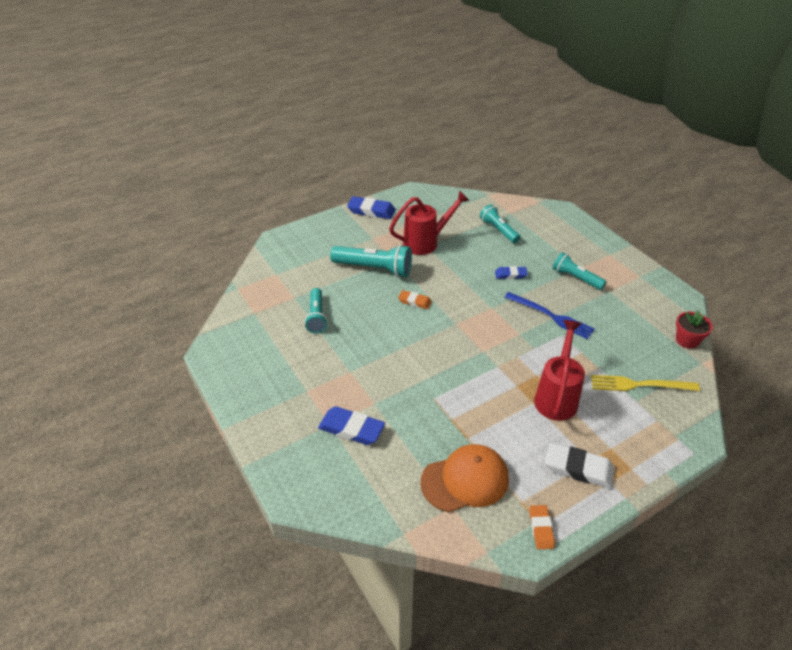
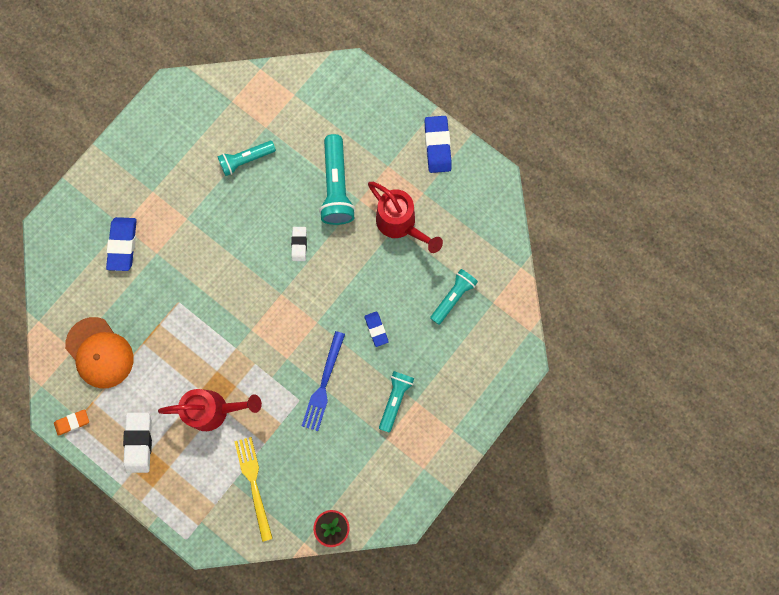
camera: 70 degrees right, 35 degrees up
(415, 301) = (299, 244): orange eraser -> white eraser

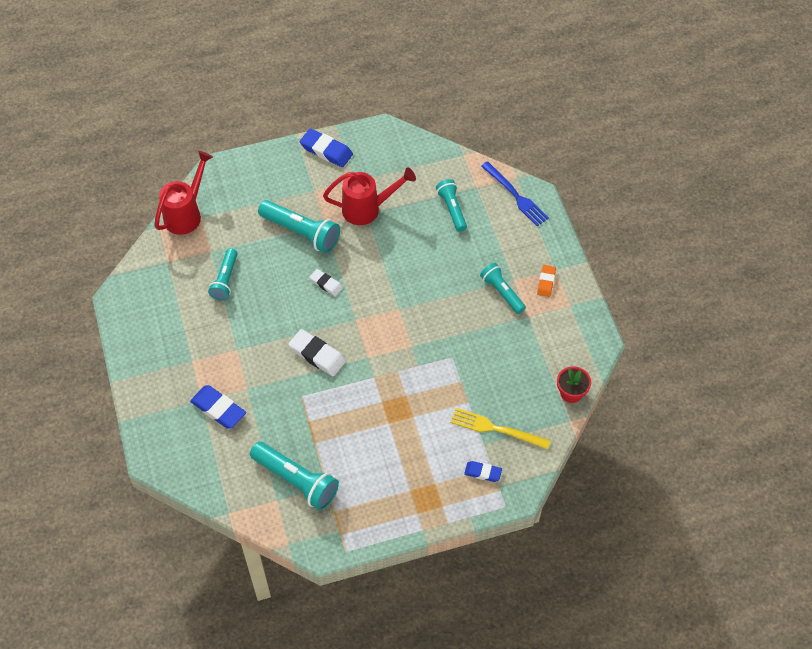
camera: 55 degrees left, 20 degrees down
(72, 422) = (339, 537): orange eraser -> orange eraser (546, 282)
(99, 353) = (296, 480): orange cap -> turquoise flashlight
(139, 442) = (397, 494): white eraser -> white eraser (317, 355)
(215, 410) = (413, 422): red watering can -> red watering can (186, 213)
(323, 384) = (452, 333): blue fork -> blue fork (515, 196)
(376, 329) = (436, 272): blue eraser -> blue eraser (483, 472)

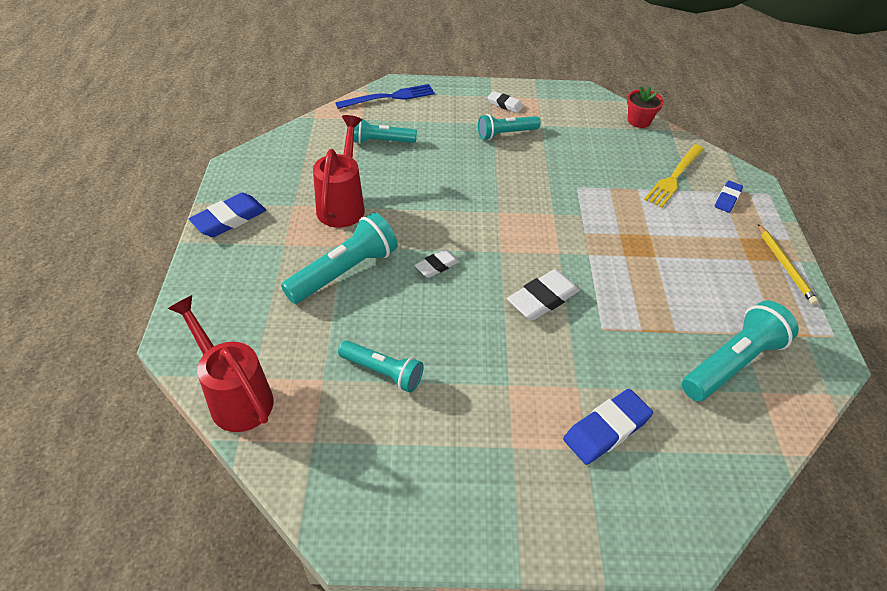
camera: 75 degrees left, 10 degrees down
(412, 518) = (785, 266): none -> yellow pencil
(546, 282) = (505, 104): orange eraser -> white eraser

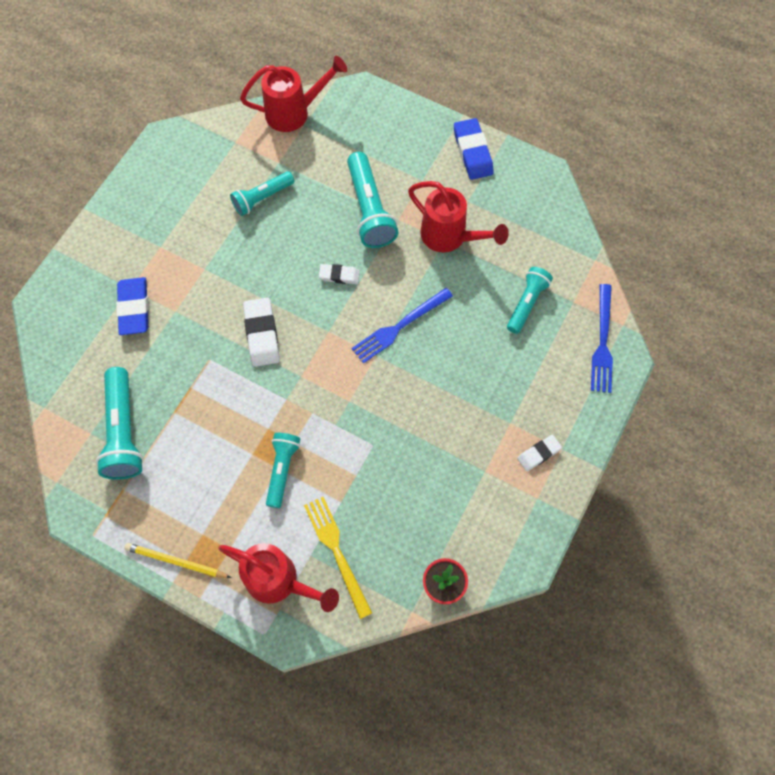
camera: 120 degrees right, 20 degrees up
(437, 266) = (339, 275): white eraser -> white eraser turned 75 degrees counterclockwise
(459, 206) = (399, 327): none -> blue fork
(506, 134) = (486, 425): turquoise flashlight -> turquoise flashlight (282, 470)
(727, 199) = (280, 582): blue eraser -> red watering can

